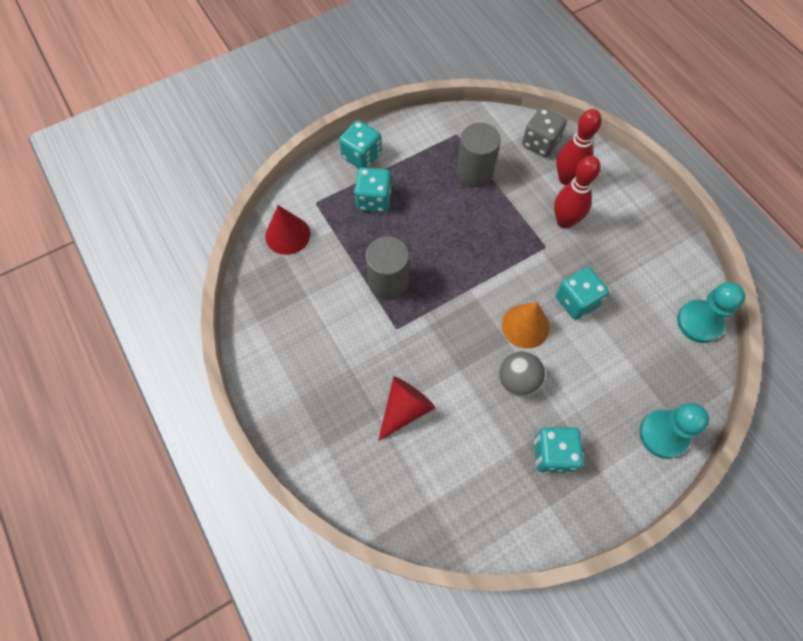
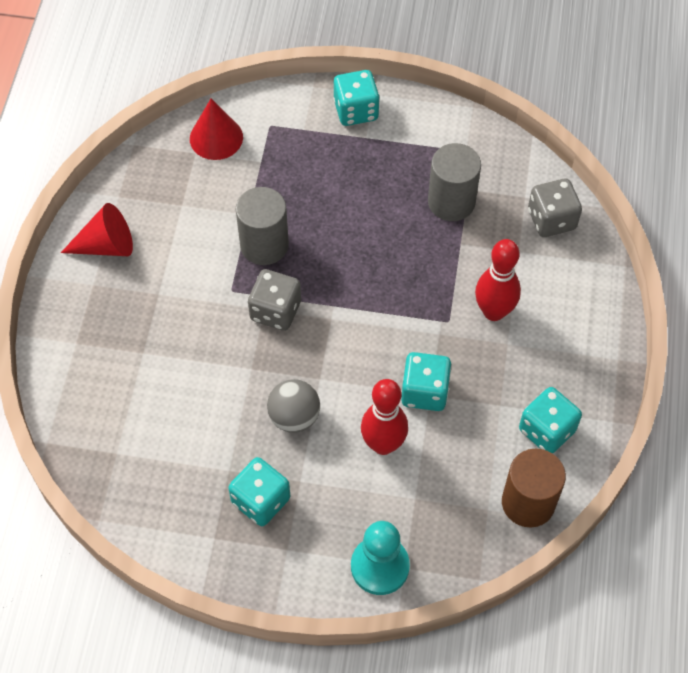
camera: 40 degrees right, 5 degrees down
(374, 200) = (326, 160): turquoise dice -> turquoise dice (546, 430)
(405, 409) = (171, 363): red cone -> red cone (106, 246)
(438, 320) = (275, 311): none -> grey dice
(525, 326) = (351, 376): orange cone -> none
(566, 179) = (541, 273): red bowling pin -> red bowling pin (383, 444)
(699, 322) = (528, 502): turquoise pawn -> brown cylinder

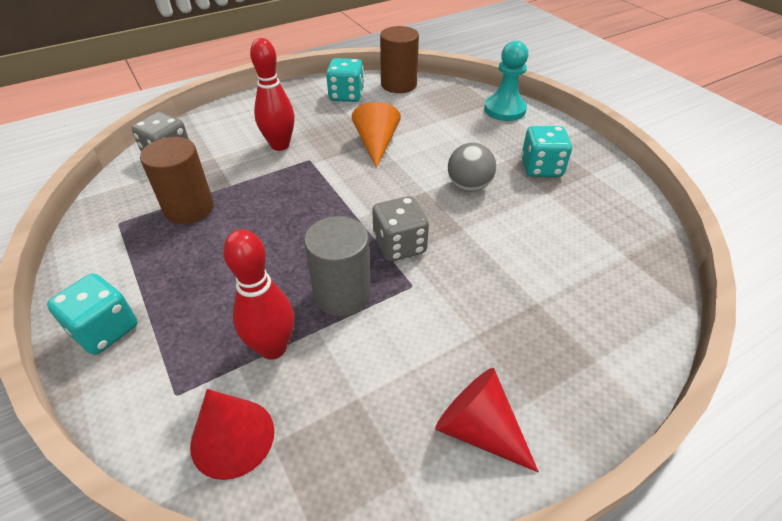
camera: 130 degrees left, 15 degrees down
(383, 444) = (434, 142): red bowling pin -> red bowling pin (273, 348)
(424, 392) = (376, 144): turquoise dice -> orange cone
(451, 202) = (189, 208): grey cylinder -> brown cylinder

